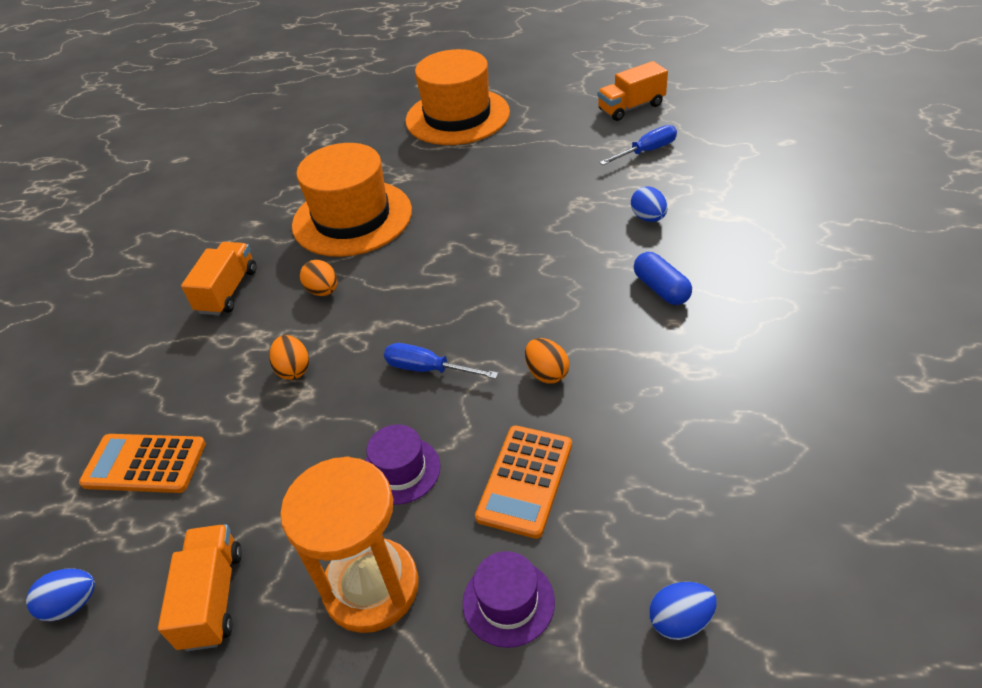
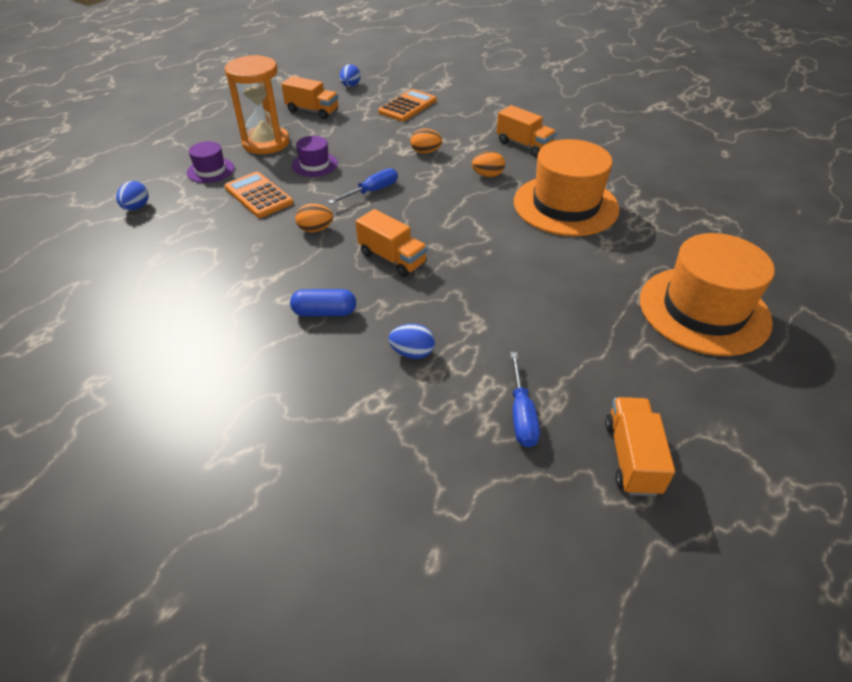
camera: 115 degrees right, 0 degrees up
(541, 287) = (392, 258): none -> orange truck

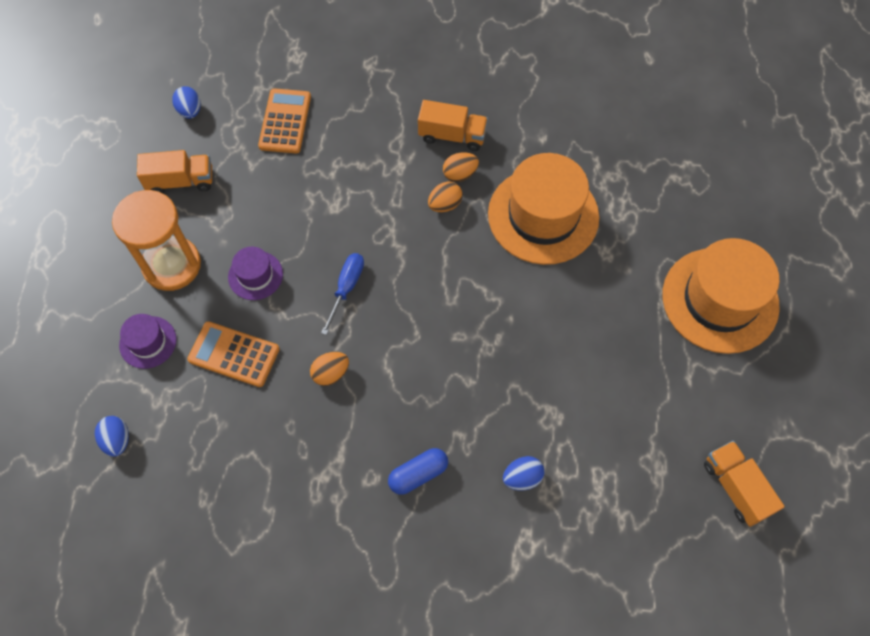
camera: 30 degrees left, 20 degrees up
(392, 258) = (431, 374): orange truck -> none
(425, 152) = (358, 196): orange egg -> orange egg (460, 174)
(521, 414) = (641, 492): blue screwdriver -> none

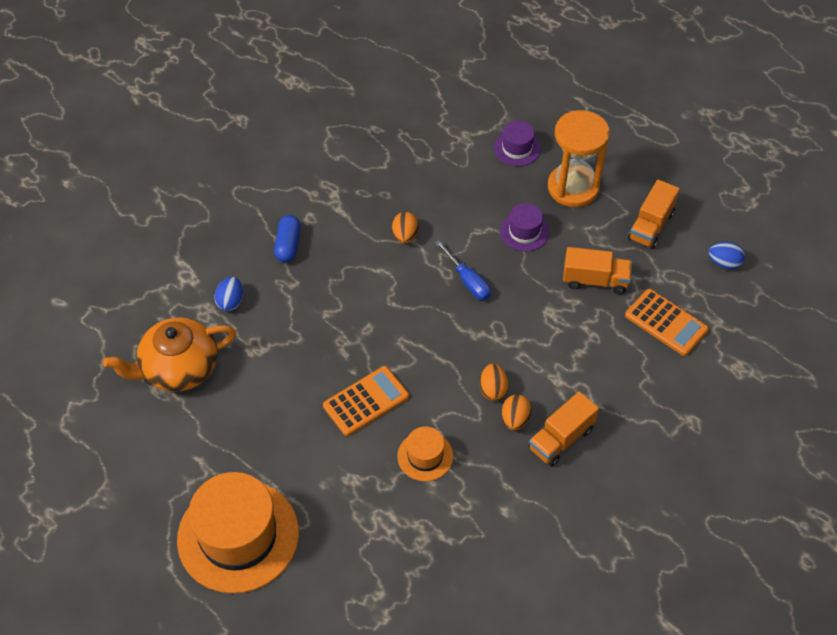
camera: 125 degrees right, 10 degrees down
(117, 440) = (454, 104): blue egg -> none
(234, 354) = (467, 189): orange calculator -> orange calculator (366, 401)
(543, 215) = (425, 456): orange hat -> orange hat, size x0.48
(625, 467) = (179, 368): none -> orange teapot
(735, 487) = (99, 428): orange truck -> orange truck (595, 280)

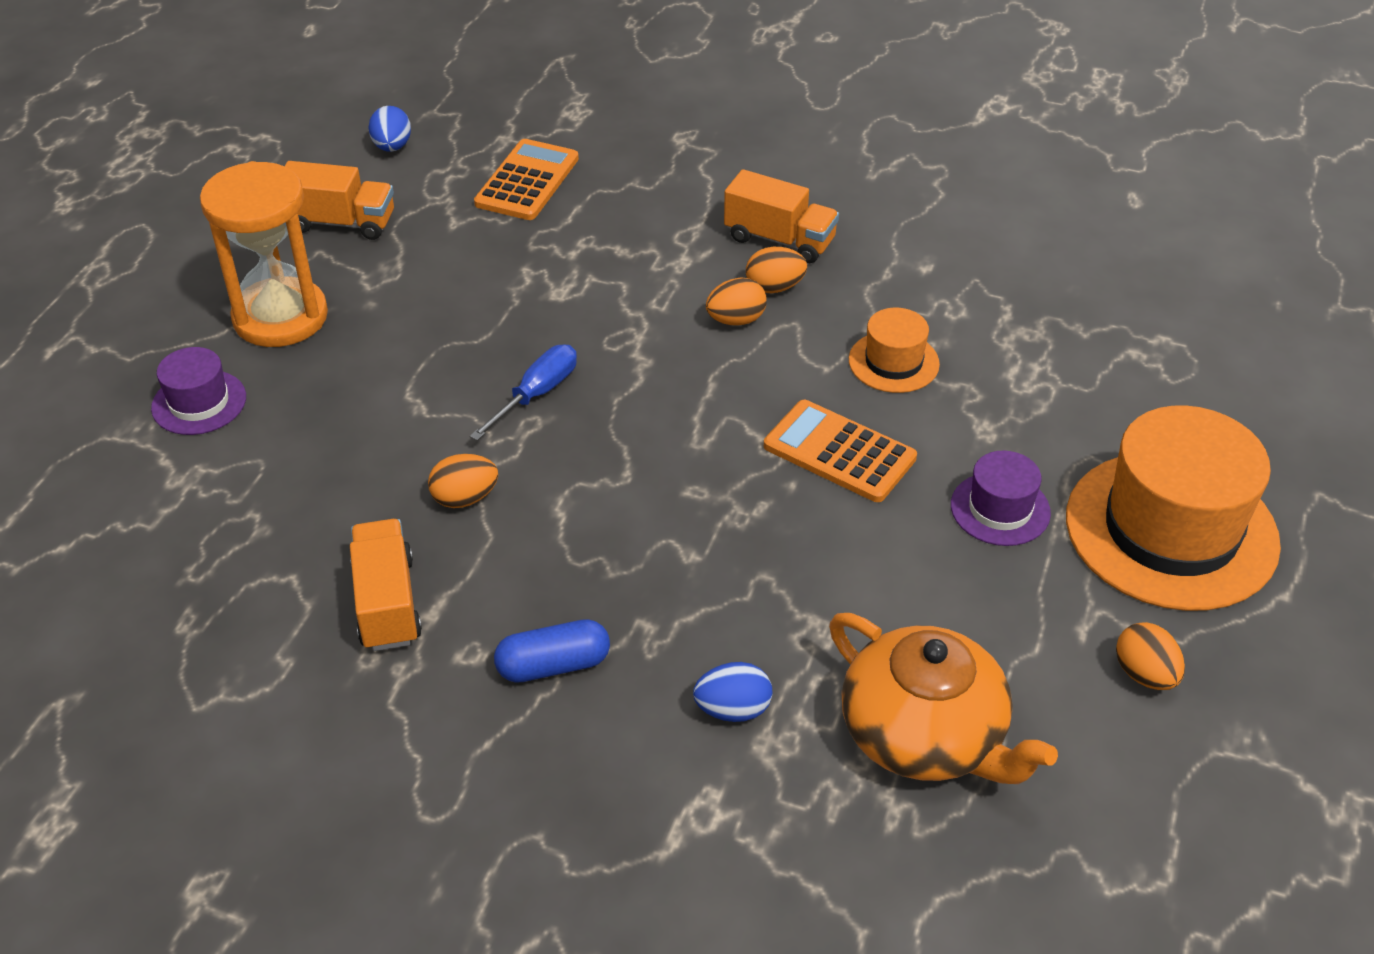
camera: 110 degrees left, 10 degrees down
(161, 473) = (1144, 674): none -> orange egg
(524, 231) = (401, 352): purple hat -> purple hat (1000, 509)
(595, 280) = (476, 259): orange truck -> orange truck (387, 603)

